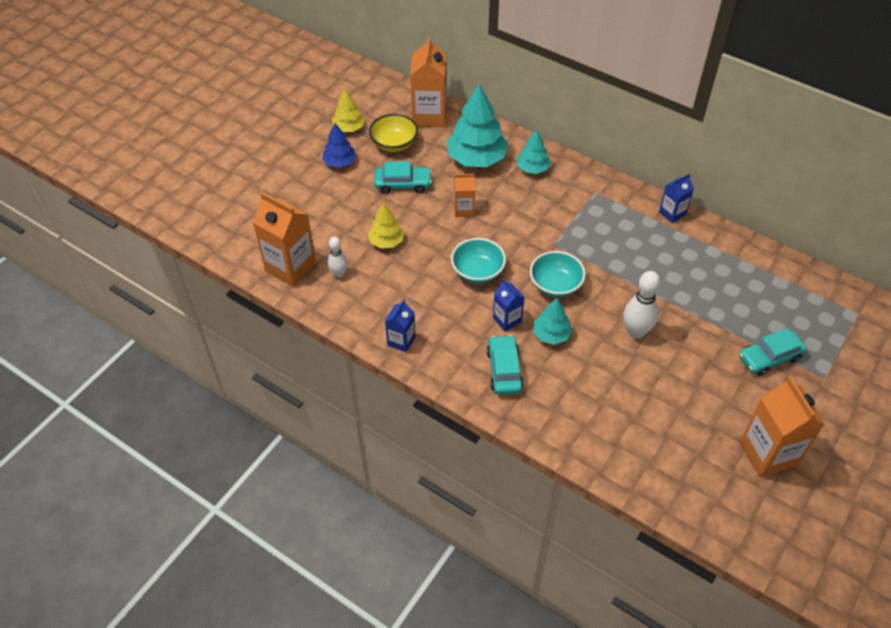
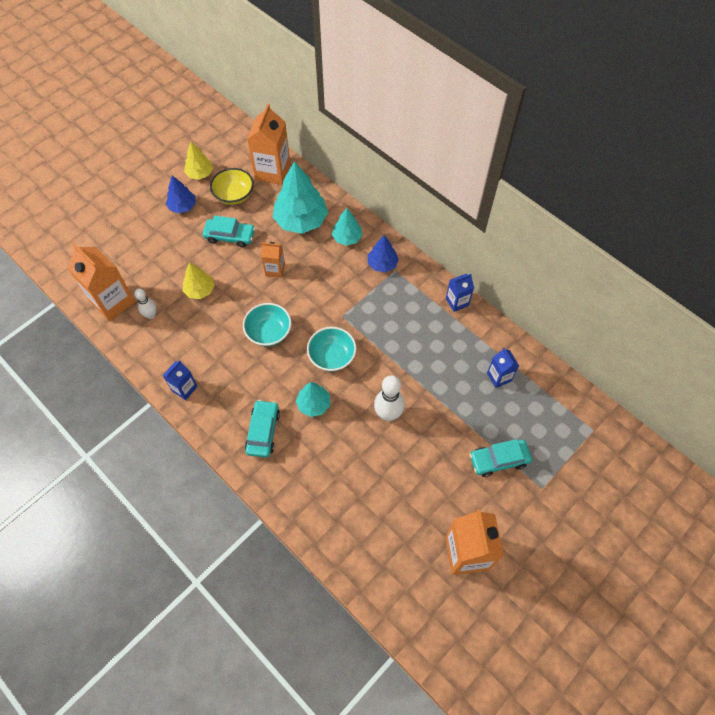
camera: 10 degrees right, 10 degrees up
(507, 320) = (280, 383): blue carton -> blue carton (499, 377)
(579, 188) = (382, 264): none -> blue tree

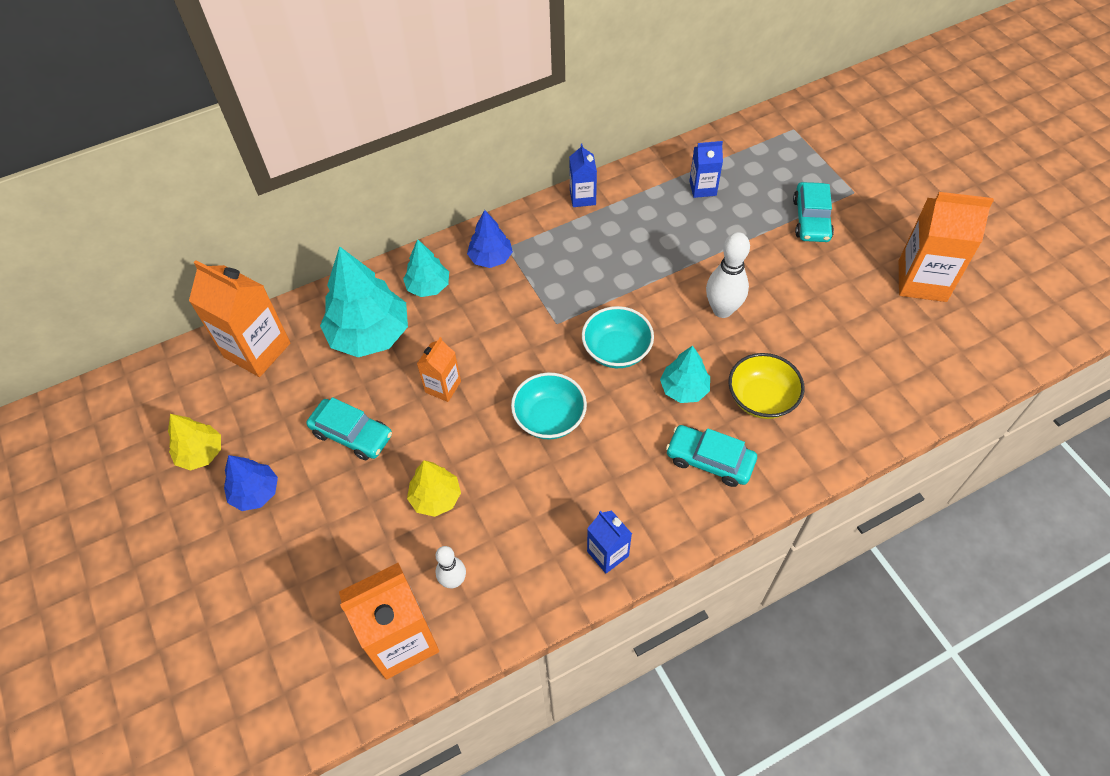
camera: 70 degrees left, 5 degrees down
(230, 236) = (352, 434): turquoise car -> turquoise car turned 90 degrees clockwise
(234, 195) = (274, 412): yellow bowl -> yellow bowl (761, 398)

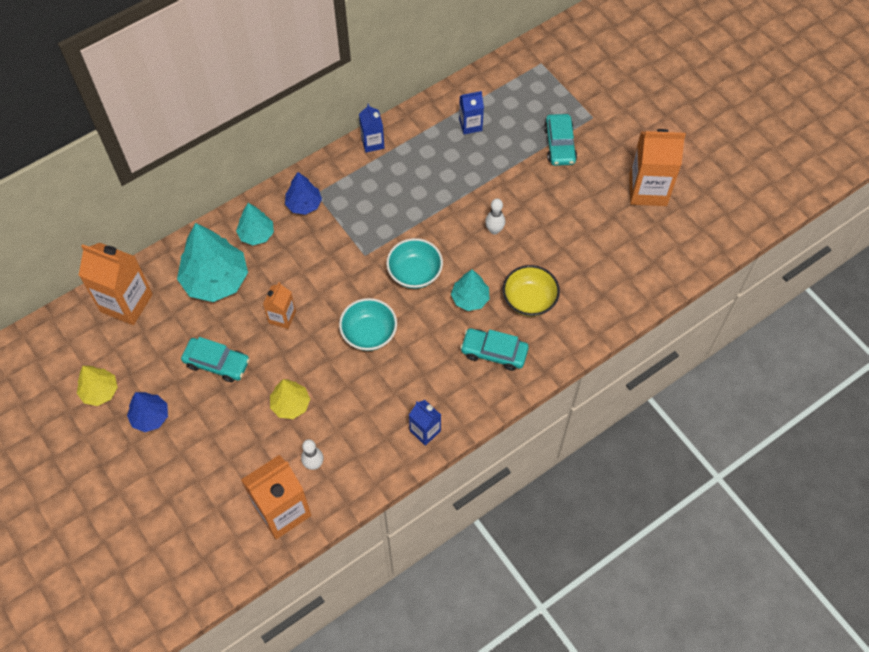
camera: 10 degrees left, 5 degrees up
(722, 310) = (494, 230): white bowling pin -> white bowling pin, size x0.62

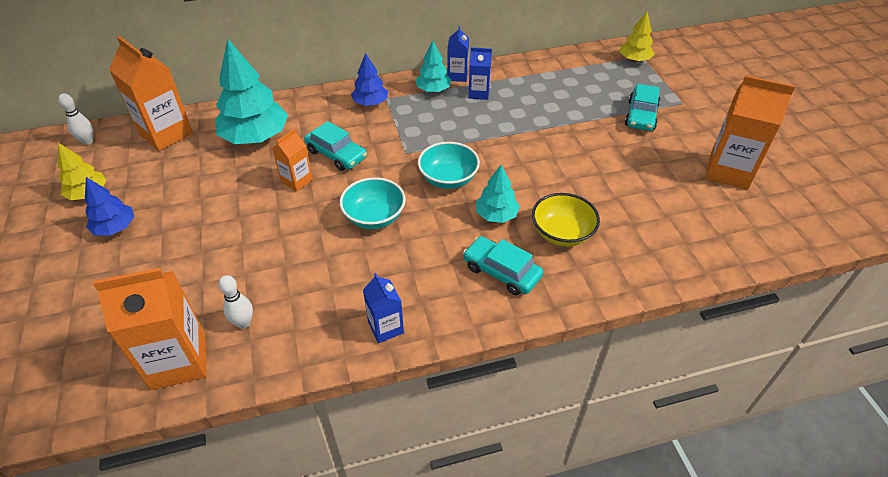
camera: 20 degrees right, 15 degrees down
(217, 363) = (210, 201): turquoise car -> turquoise car (336, 154)
(256, 234) = (314, 113): turquoise tree -> turquoise tree (433, 90)
(290, 404) = (256, 257): yellow tree -> yellow tree (634, 60)
(470, 125) = (556, 83): blue carton -> blue carton (479, 93)
(494, 230) = (547, 165): white bowling pin -> white bowling pin (87, 141)

